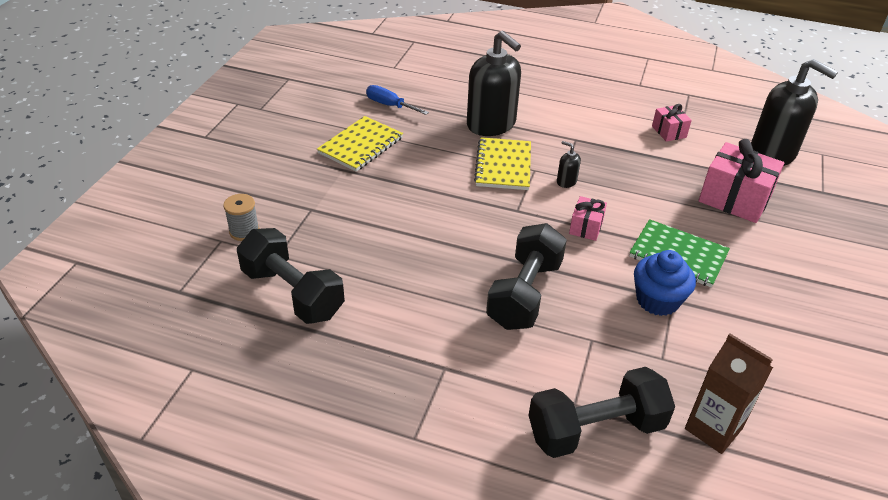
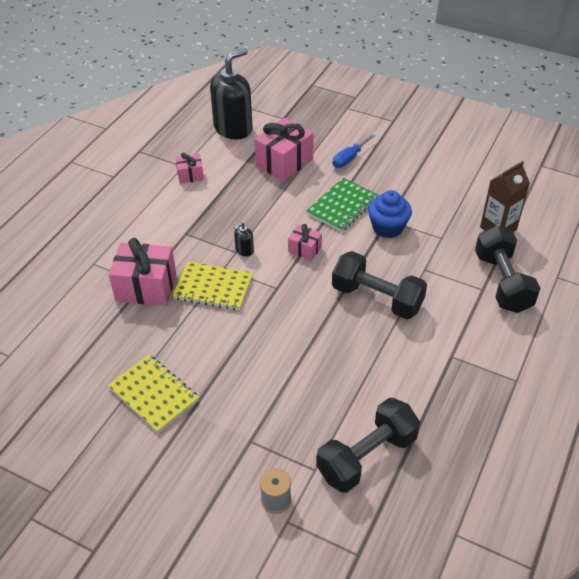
camera: 80 degrees left, 5 degrees up
(389, 105) = (86, 365): blue screwdriver -> blue screwdriver (349, 158)
(491, 124) = (146, 287): black soap dispenser -> pink gift

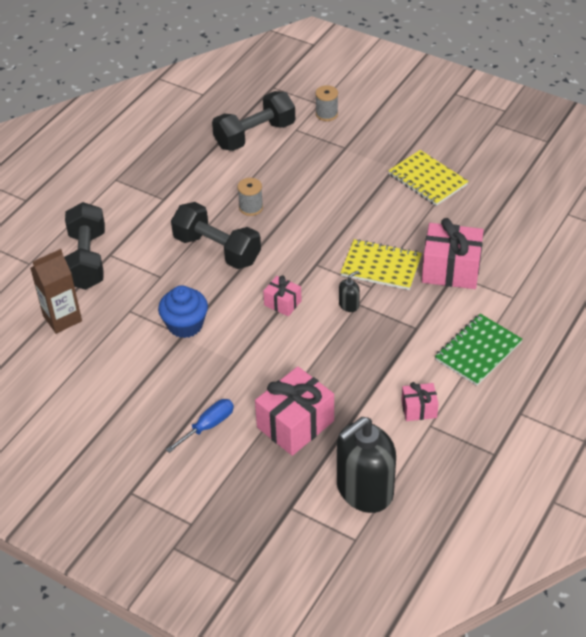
camera: 175 degrees left, 0 degrees up
(342, 206) = (231, 354): green notebook -> green notebook (478, 351)
(352, 348) = (251, 207): none -> grey spool

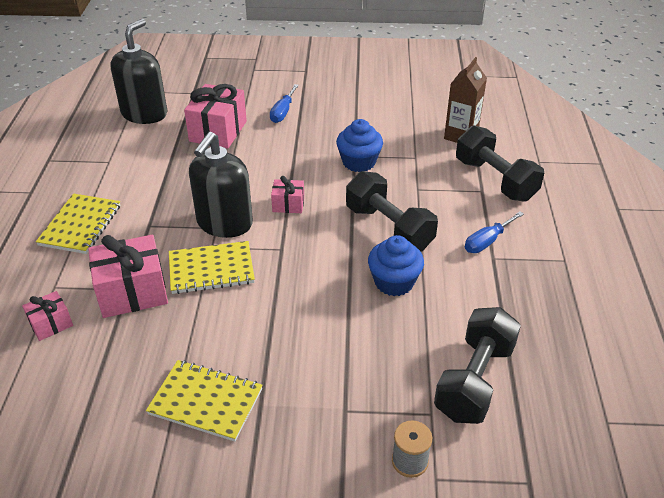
camera: 150 degrees right, 5 degrees down
(154, 212) = (487, 241): none -> blue screwdriver
(217, 250) = (389, 228): black dumbbell -> black dumbbell turned 45 degrees clockwise
(251, 207) = (394, 282): grey spool -> blue cupcake
(349, 305) = (224, 223): black soap dispenser -> black soap dispenser, size x2.47
(419, 409) = (121, 168): pink gift -> pink gift (51, 324)
(478, 351) = (80, 225): green notebook -> yellow notebook

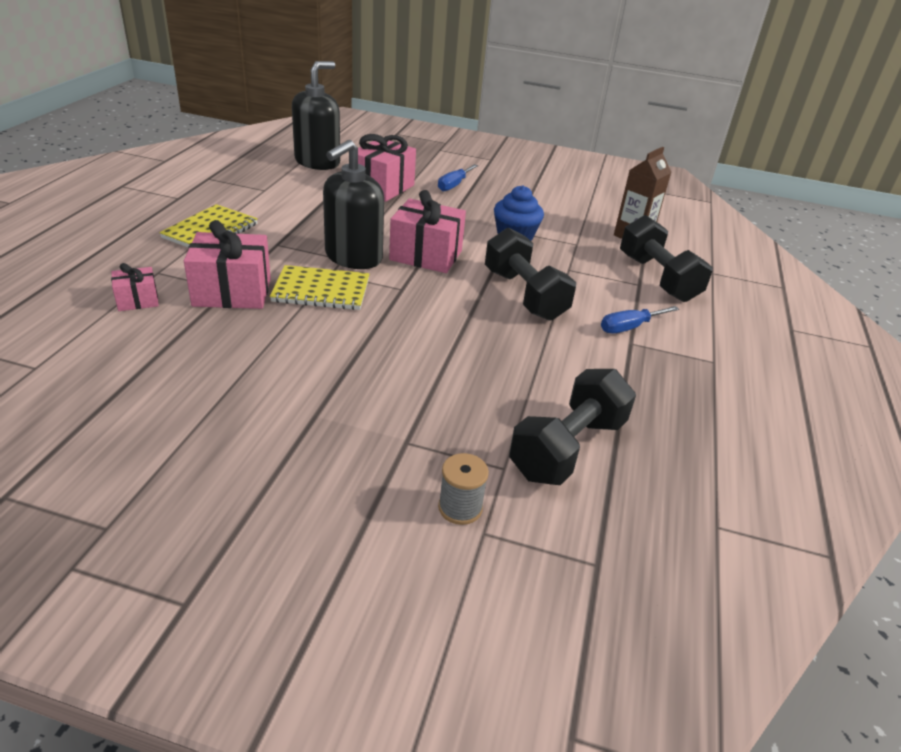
camera: 10 degrees right, 5 degrees down
(206, 402) = (258, 399): yellow notebook -> none
(288, 204) = (426, 255): pink gift -> pink gift, size x1.89
(394, 282) = (511, 341): blue cupcake -> none

